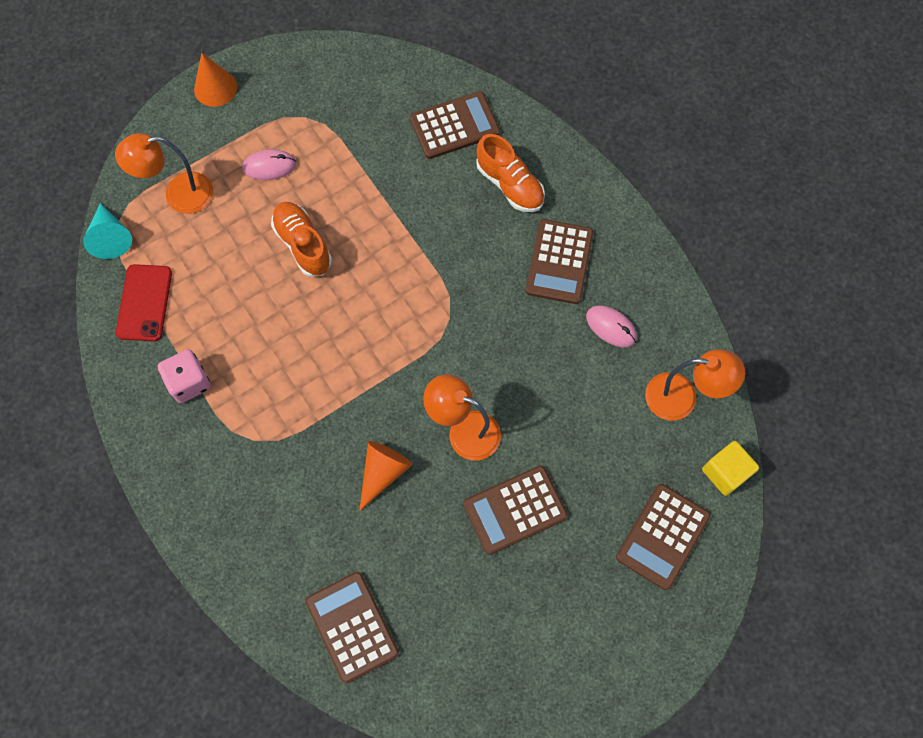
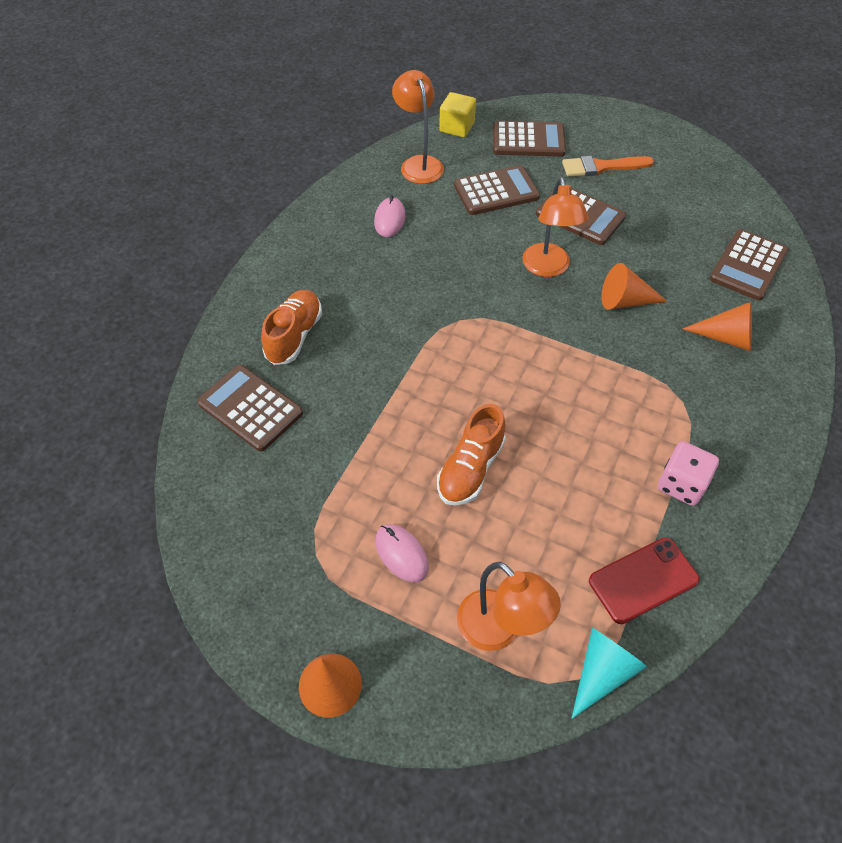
camera: 120 degrees left, 15 degrees down
(288, 531) = (726, 337): none -> orange cone
(559, 262) = (352, 271): brown calculator -> brown calculator (496, 191)
(575, 586) = (602, 167): none -> orange brush

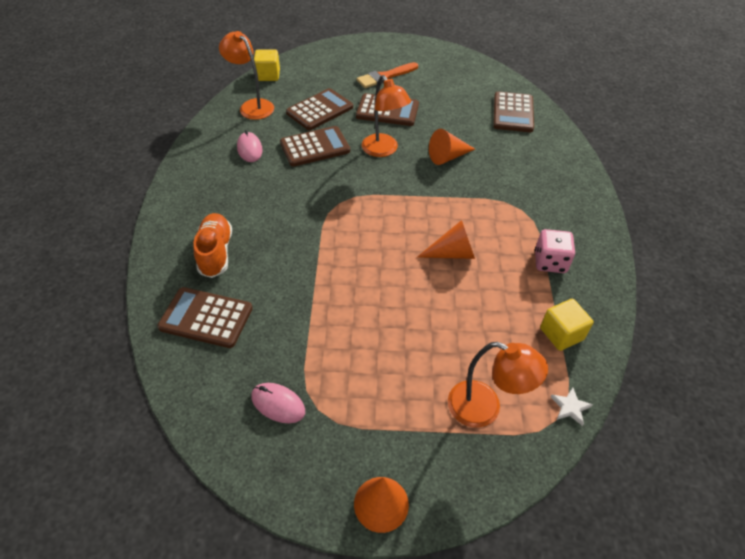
camera: 25 degrees left, 5 degrees down
(401, 554) = (384, 382): pink mouse -> pink mouse (278, 404)
(470, 469) = (403, 302): orange shoe -> none
(528, 140) = (325, 72): brown calculator -> brown calculator (315, 147)
(602, 672) = (570, 407): turquoise cone -> white star
(643, 580) = (561, 334): red phone -> yellow cube
(726, 337) = (525, 160): orange cone -> orange cone (452, 253)

